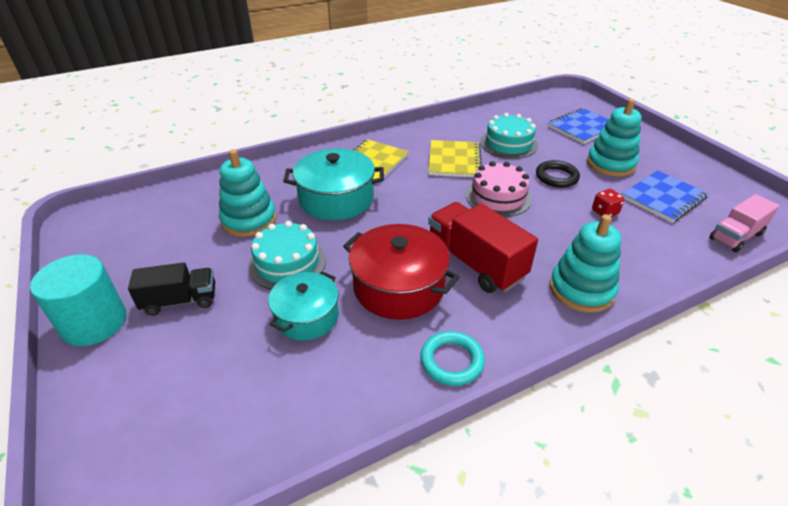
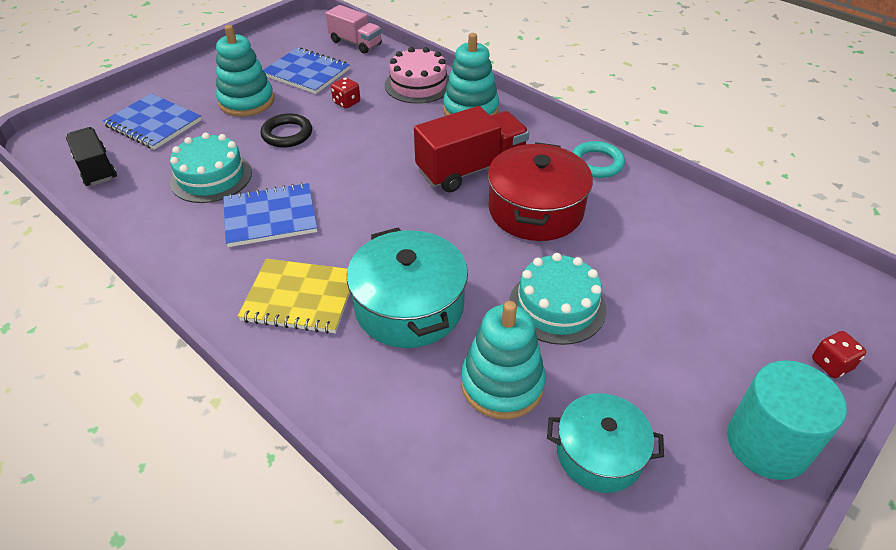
camera: 110 degrees left, 5 degrees up
(94, 410) = (831, 364): none -> red dice
(180, 301) = (677, 376): black truck -> black truck (96, 168)
(307, 316) = (617, 260): turquoise pot -> turquoise pot (599, 454)
(454, 160) = (270, 217): yellow notebook -> blue notebook
(475, 263) = (471, 169): red truck -> red truck turned 150 degrees counterclockwise
(498, 197) = (345, 169): pink cake -> pink cake (418, 84)

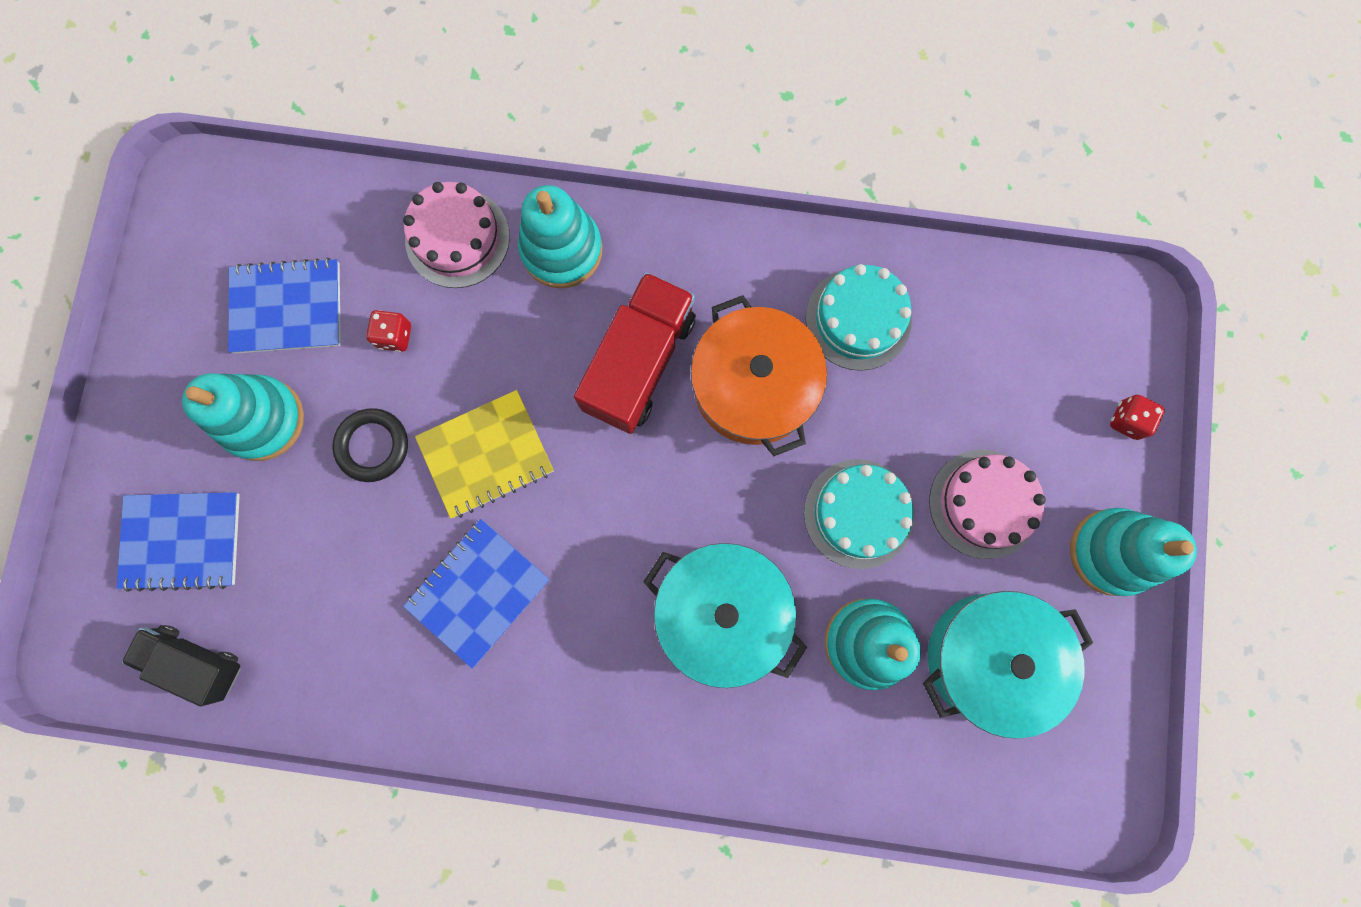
camera: 35 degrees left, 35 degrees up
(211, 177) = (351, 579): turquoise cake -> turquoise cake (858, 319)
(300, 298) = (608, 676): yellow notebook -> yellow notebook (486, 455)
(355, 43) = (296, 196): pink truck -> none
(535, 210) = (753, 386): red pot -> orange pot
(596, 163) = (771, 259): turquoise ring -> none
(599, 454) = (989, 657): turquoise pot -> turquoise pot, size x1.52
(665, 351) = (983, 503): none -> pink cake
(767, 444) = (1111, 552): turquoise cylinder -> turquoise stacking toy

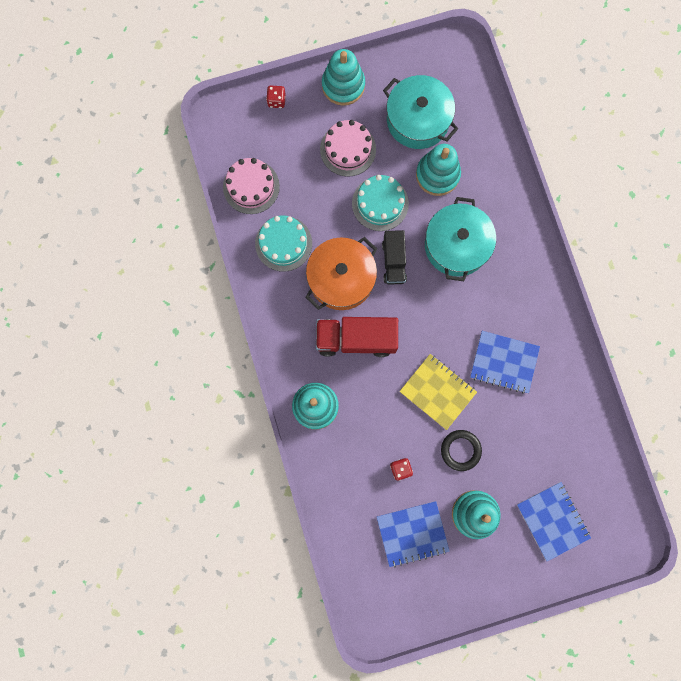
camera: 115 degrees left, 0 degrees up
(196, 661) = (603, 480): black truck -> black truck (394, 261)
(287, 307) = (412, 533): blue notebook -> blue notebook turned 75 degrees counterclockwise
(457, 238) = (334, 463): pink cake -> pink cake (251, 187)

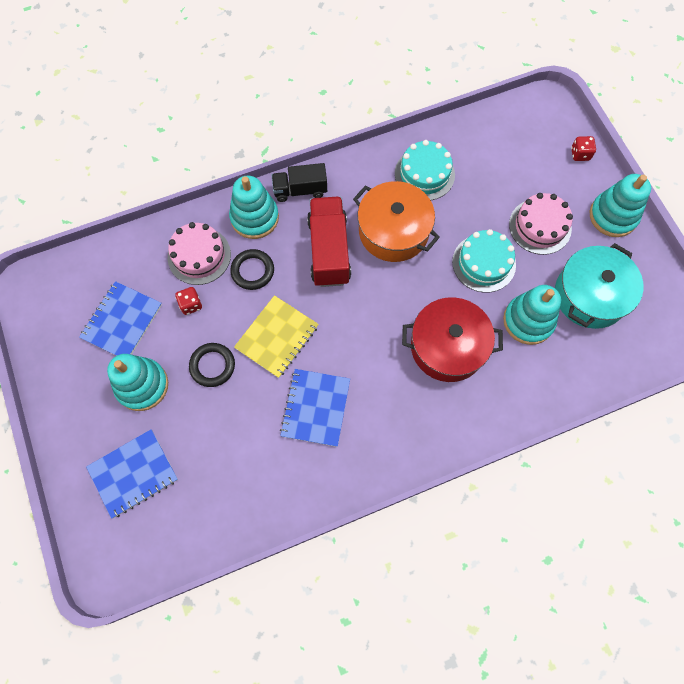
camera: 85 degrees right, 10 degrees down
(251, 187) = (481, 139): pink cake -> pink cake (199, 256)
(371, 410) = (252, 271): none -> black ring
(394, 261) = (419, 282): black truck -> black truck (300, 190)
(412, 533) = (122, 321): blue notebook -> blue notebook turned 45 degrees clockwise
(456, 245) = (447, 347): turquoise pot -> red pot

